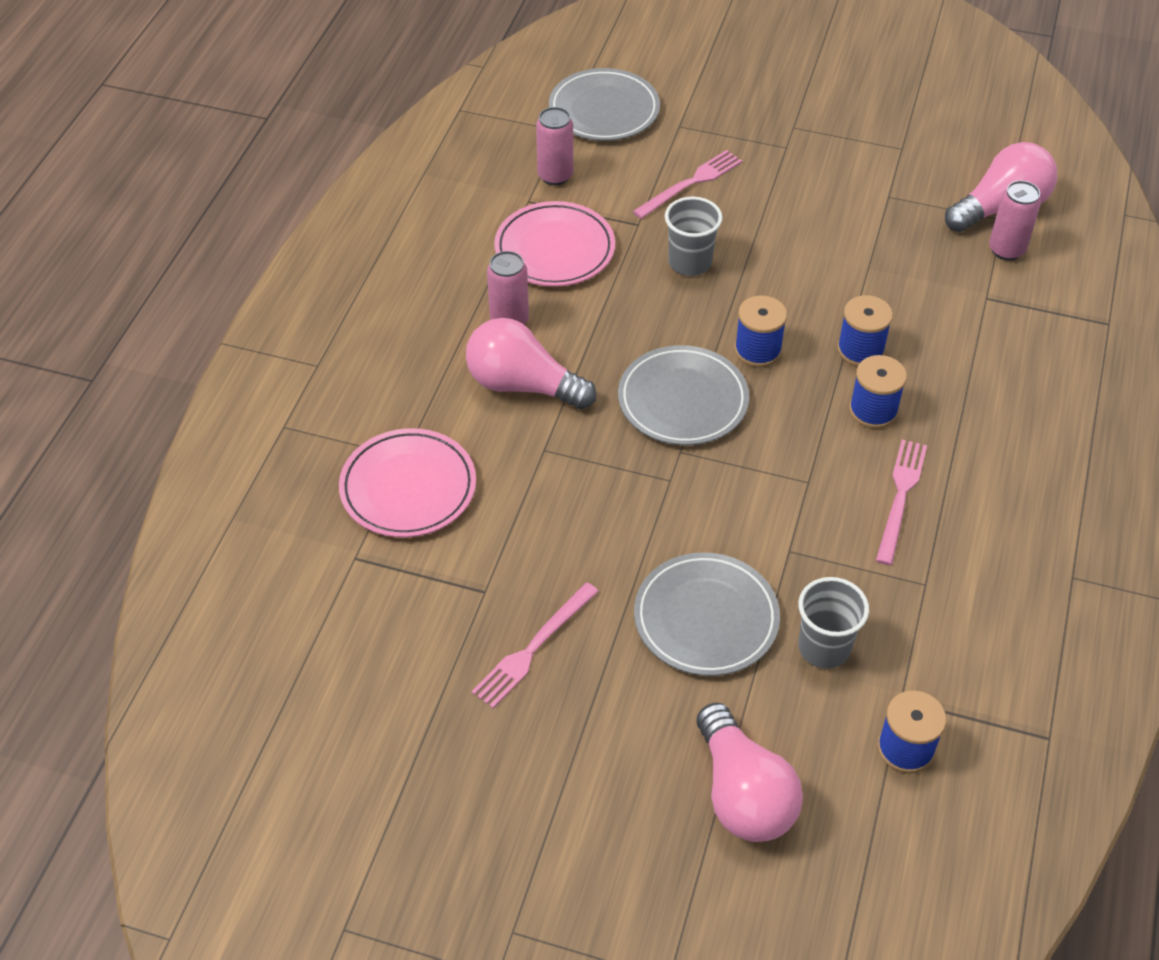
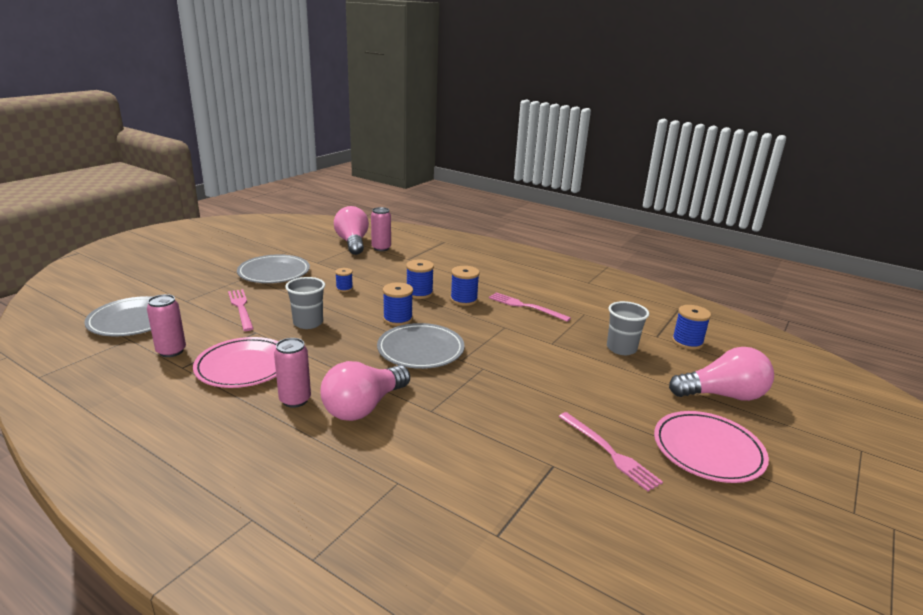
camera: 75 degrees left, 25 degrees down
(408, 488) = (433, 486): pink plate -> pink plate (708, 450)
(706, 618) = (595, 379): grey plate -> grey plate (274, 273)
(818, 260) = (344, 288): none -> blue spool

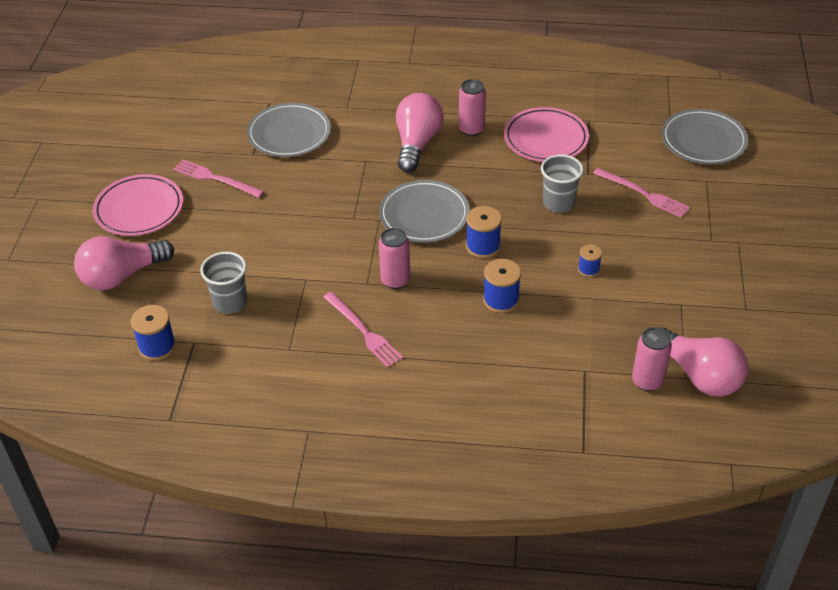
camera: 155 degrees right, 20 degrees up
(171, 351) = (620, 128): pink can -> pink can (395, 280)
(274, 273) = (695, 260): grey plate -> grey plate (289, 134)
(464, 299) = (442, 311): blue spool -> none
(525, 306) = (363, 331): pink fork -> pink fork turned 45 degrees clockwise

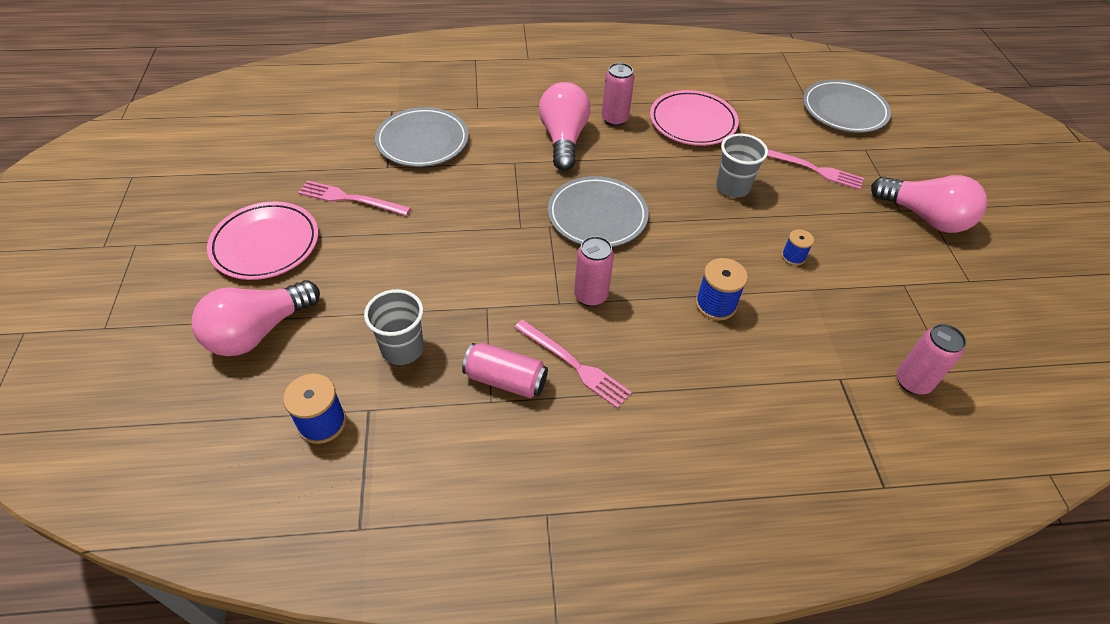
camera: 15 degrees left, 5 degrees up
(305, 335) = (505, 380): none -> pink can
(483, 246) = (672, 244): blue spool -> none
(699, 375) = (963, 366): pink light bulb -> pink light bulb (924, 217)

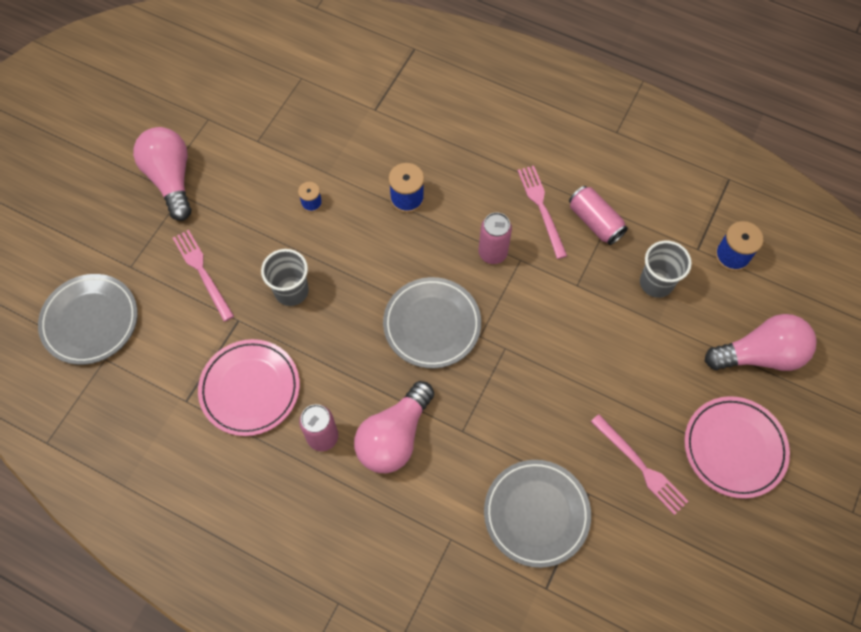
camera: 145 degrees left, 15 degrees up
(912, 382) = (332, 84): pink can -> none

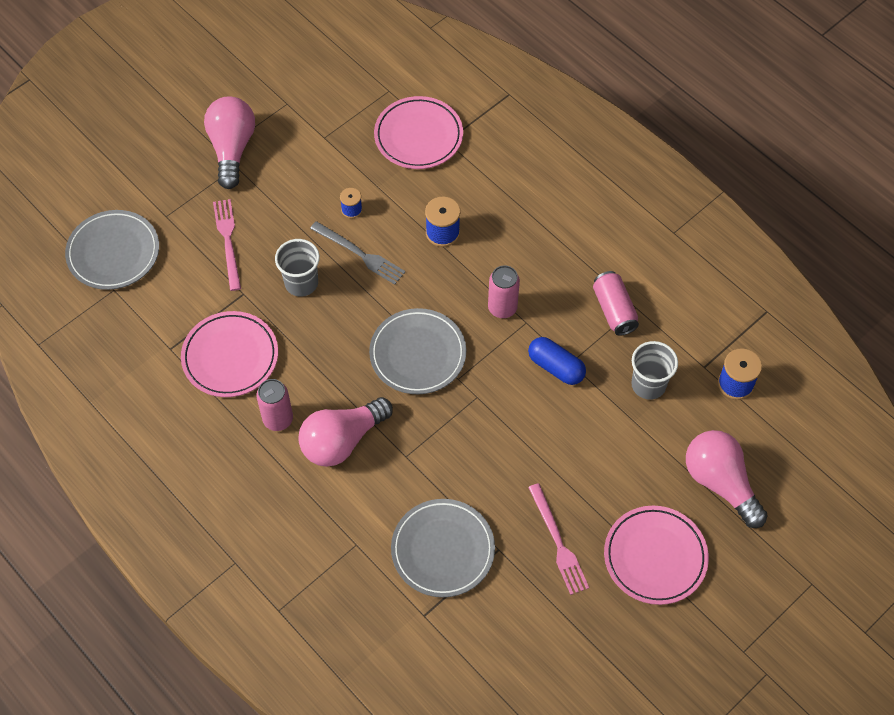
camera: 20 degrees right, 5 degrees down
(337, 244) = (360, 254): none -> grey fork
(346, 113) = (418, 136): none -> pink plate
(541, 208) = (567, 281): pink fork -> none
(565, 294) = (556, 367): none -> blue capsule
(760, 354) = (720, 482): pink light bulb -> pink light bulb turned 135 degrees counterclockwise

